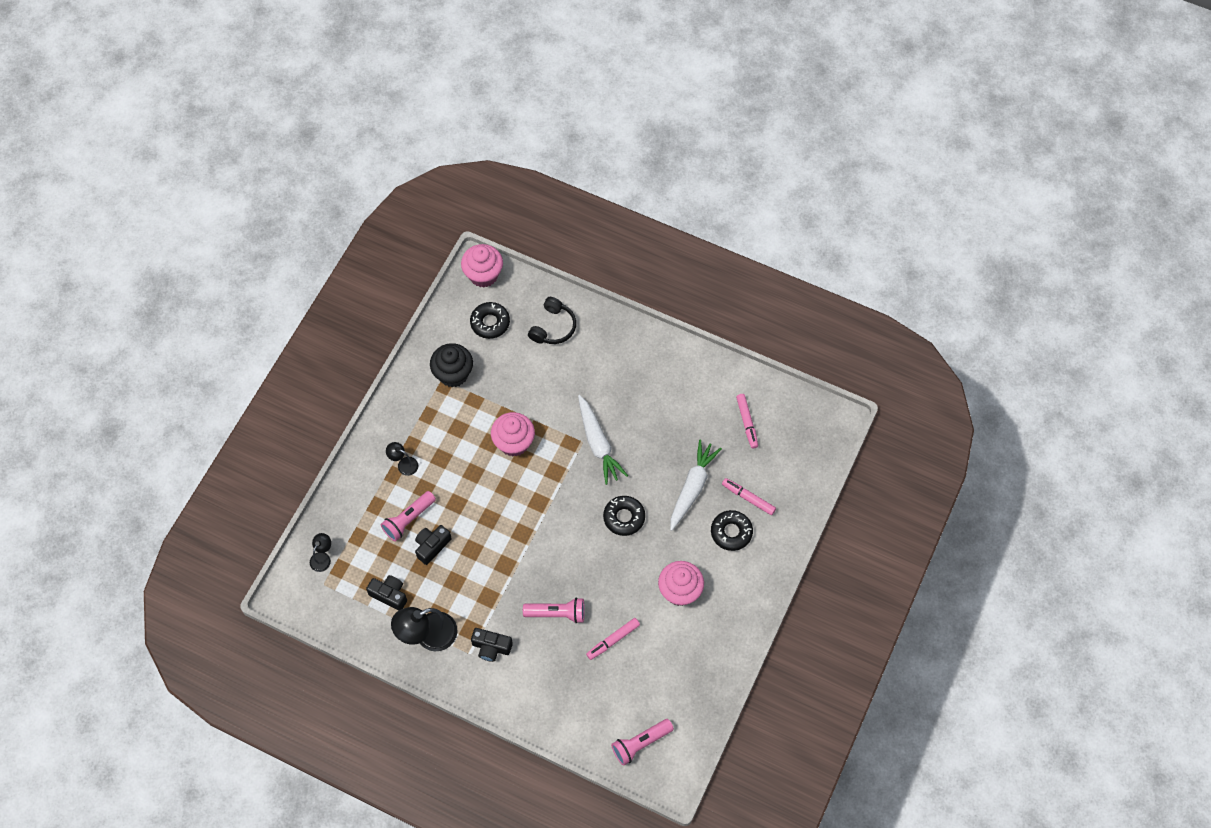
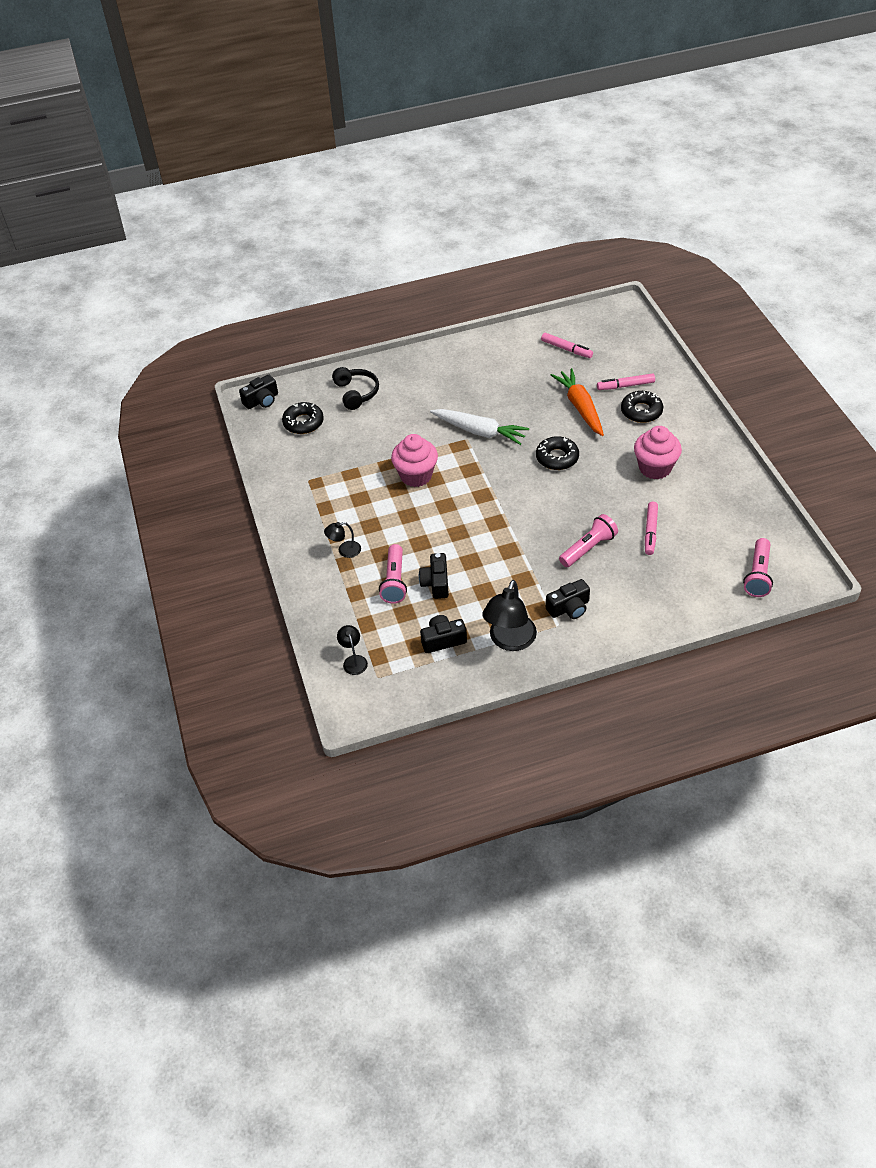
camera: 40 degrees left, 15 degrees down
(453, 374) = (313, 470): black cupcake -> none
(483, 275) = (262, 400): pink cupcake -> black camera
(692, 487) = (580, 407): white carrot -> orange carrot

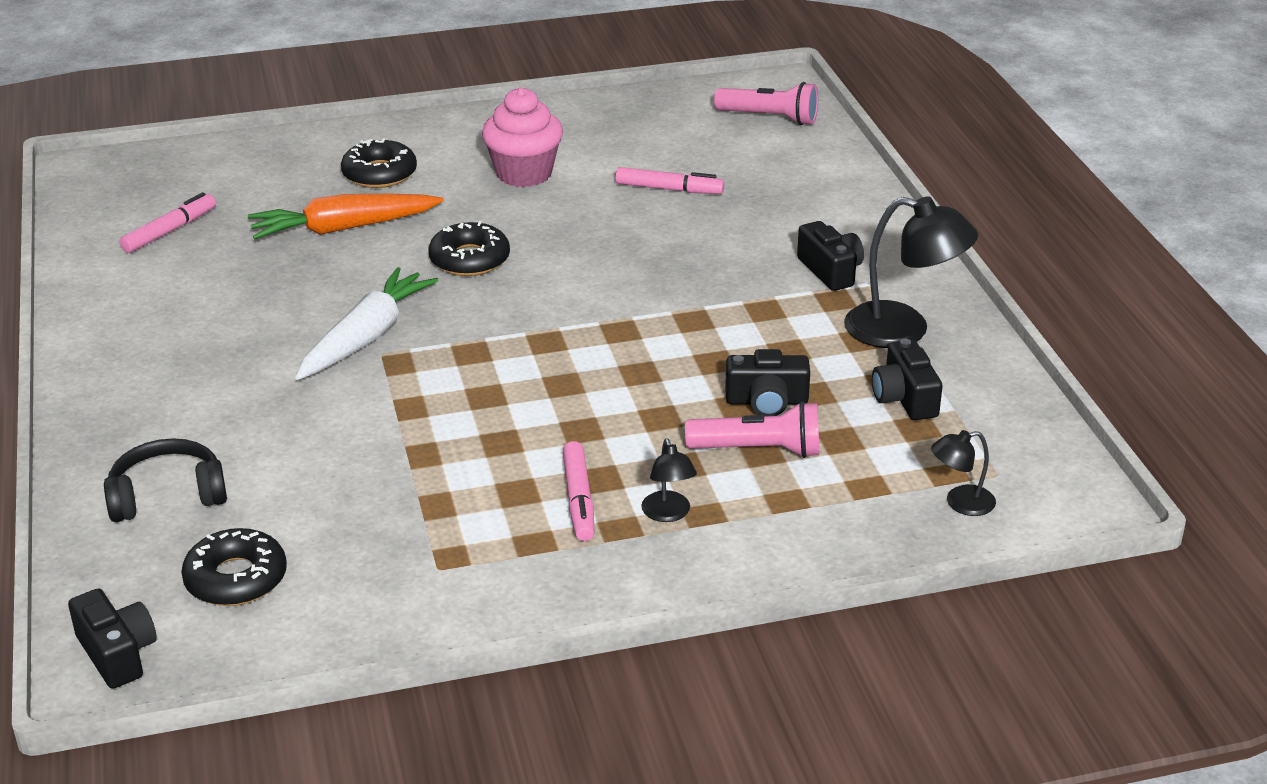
camera: 90 degrees left, 15 degrees down
(416, 475) = (469, 417): pink cupcake -> none
(588, 548) = (699, 244): pink flashlight -> none
(625, 386) = (306, 182): pink marker -> pink marker (579, 499)

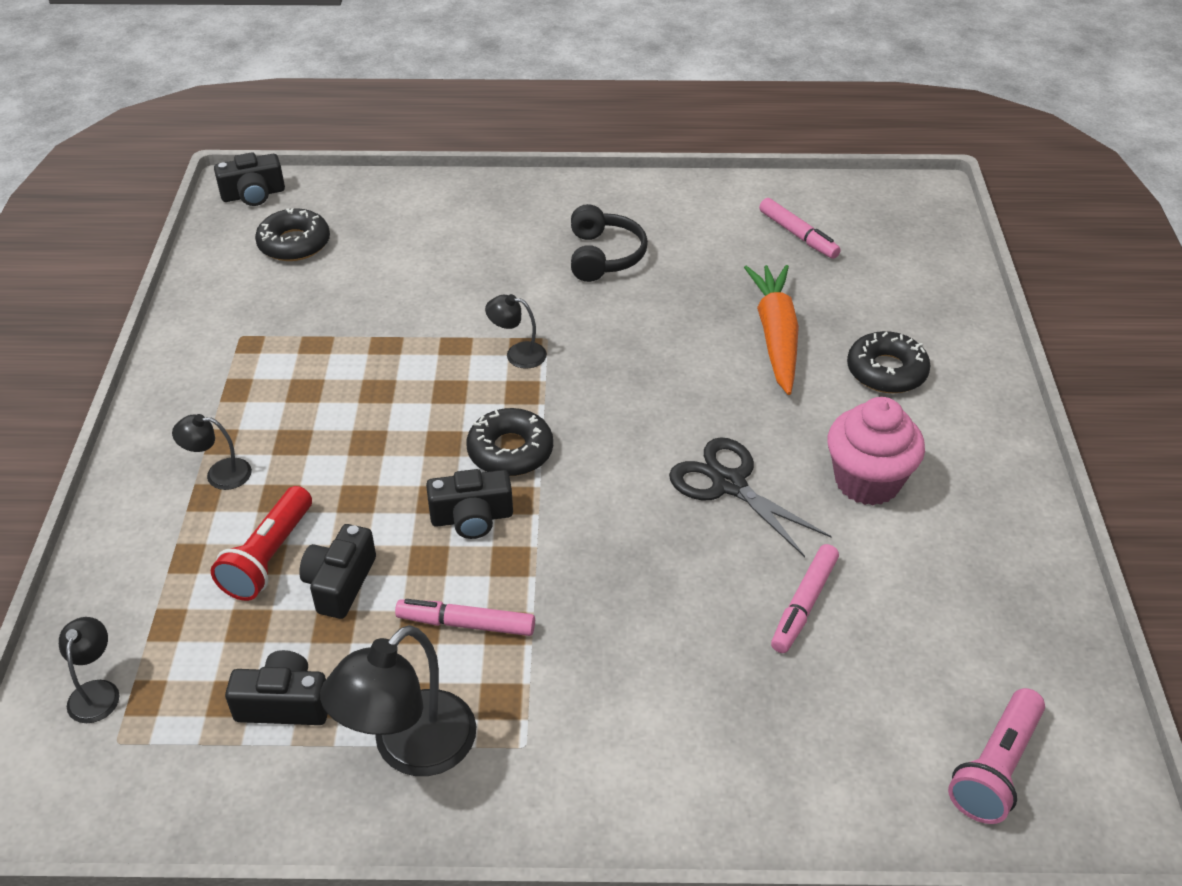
camera: 105 degrees right, 10 degrees up
(167, 496) = (406, 219): black headphones -> black headphones (603, 256)
(366, 337) = (575, 331): white carrot -> none
(413, 365) = (517, 354): none -> black lamp
(469, 259) = (689, 413): black donut -> black donut (510, 451)
(554, 231) = (729, 484): none -> black scissors
(579, 499) = (273, 423): pink marker -> pink marker (466, 624)
(759, 450) = (268, 557): pink flashlight -> red flashlight
(830, 271) = (564, 715): black camera -> black camera (472, 518)

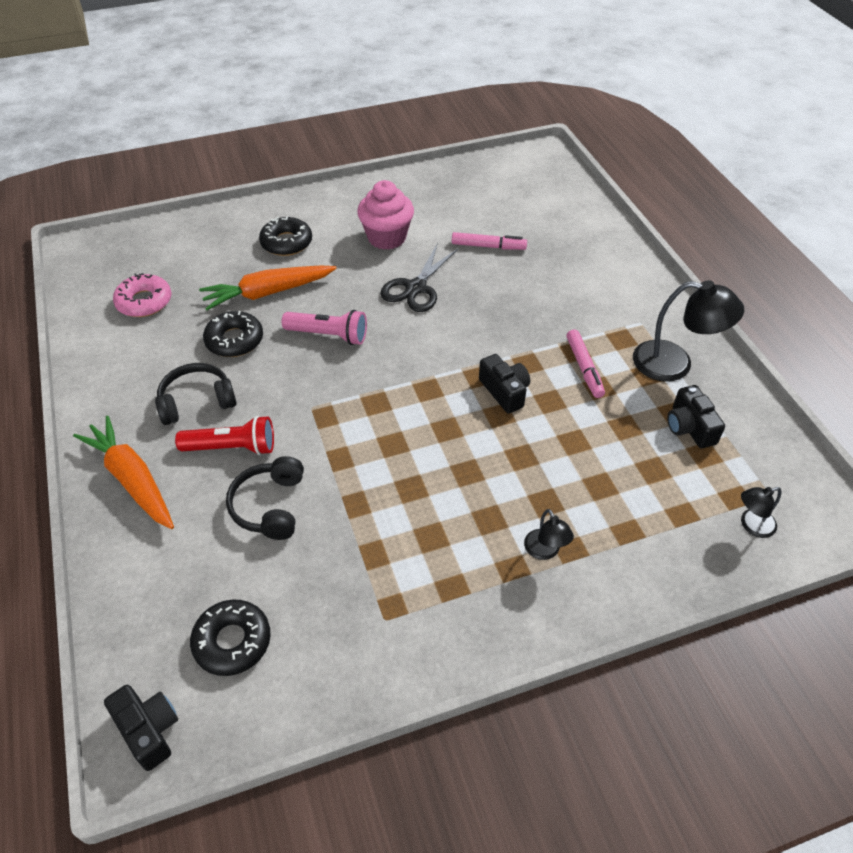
camera: 110 degrees left, 5 degrees up
(268, 557) = (598, 484): red flashlight -> red flashlight (232, 448)
(340, 583) = (594, 436): black camera -> none
(425, 286) = (270, 506): none -> black headphones
(510, 451) = (437, 391): black donut -> black donut (234, 340)
(517, 354) = (336, 418): black lamp -> none
(518, 206) = (132, 479): none -> orange carrot
(798, 235) = (144, 302): pink marker -> pink donut
(995, 768) = (544, 182): pink flashlight -> pink flashlight (328, 335)

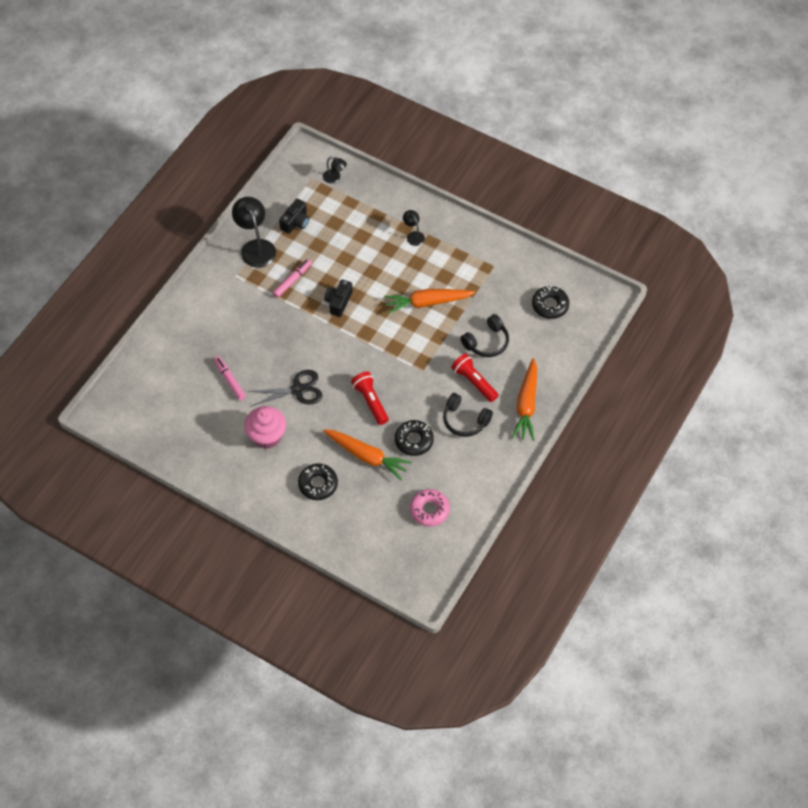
camera: 130 degrees left, 10 degrees up
(149, 730) = (601, 302): black camera -> none
(328, 335) = (371, 401): pink flashlight -> red flashlight
(406, 484) = (427, 302): none -> orange carrot
(545, 551) = (413, 235): black lamp -> black lamp turned 60 degrees counterclockwise

